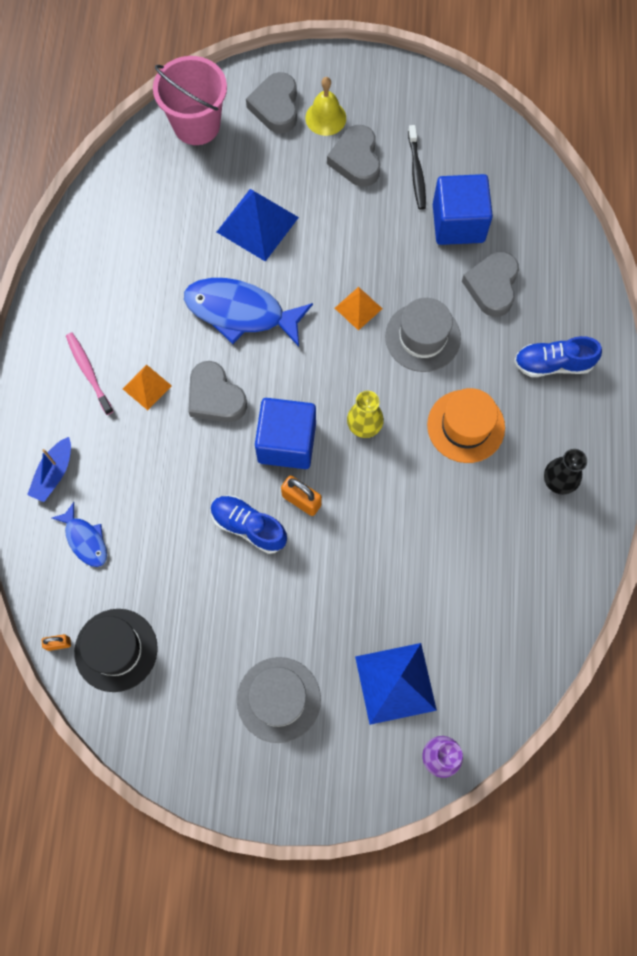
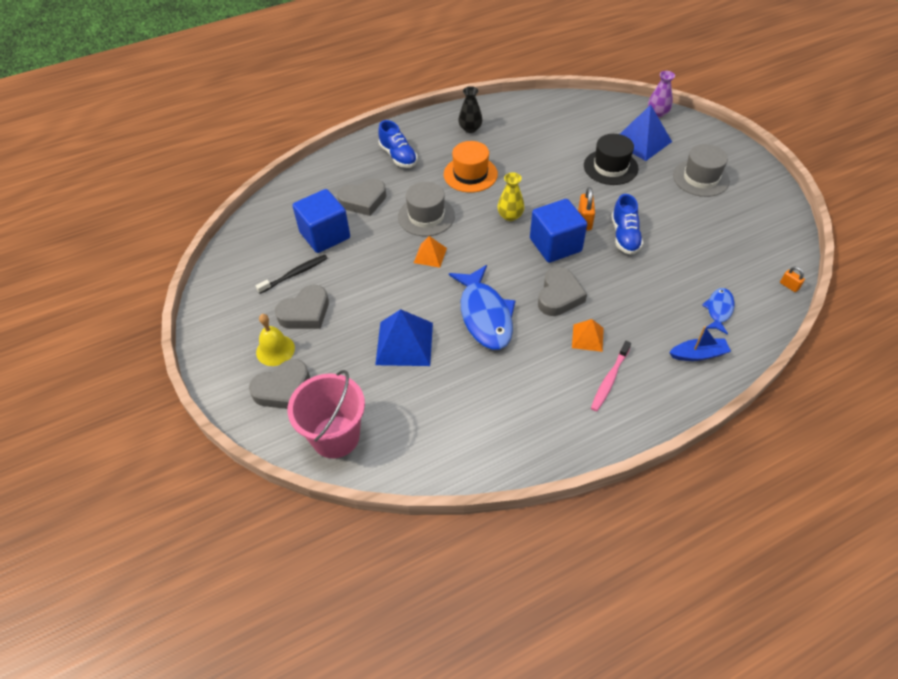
camera: 120 degrees left, 20 degrees down
(116, 650) = (759, 257): black hat -> black hat (610, 167)

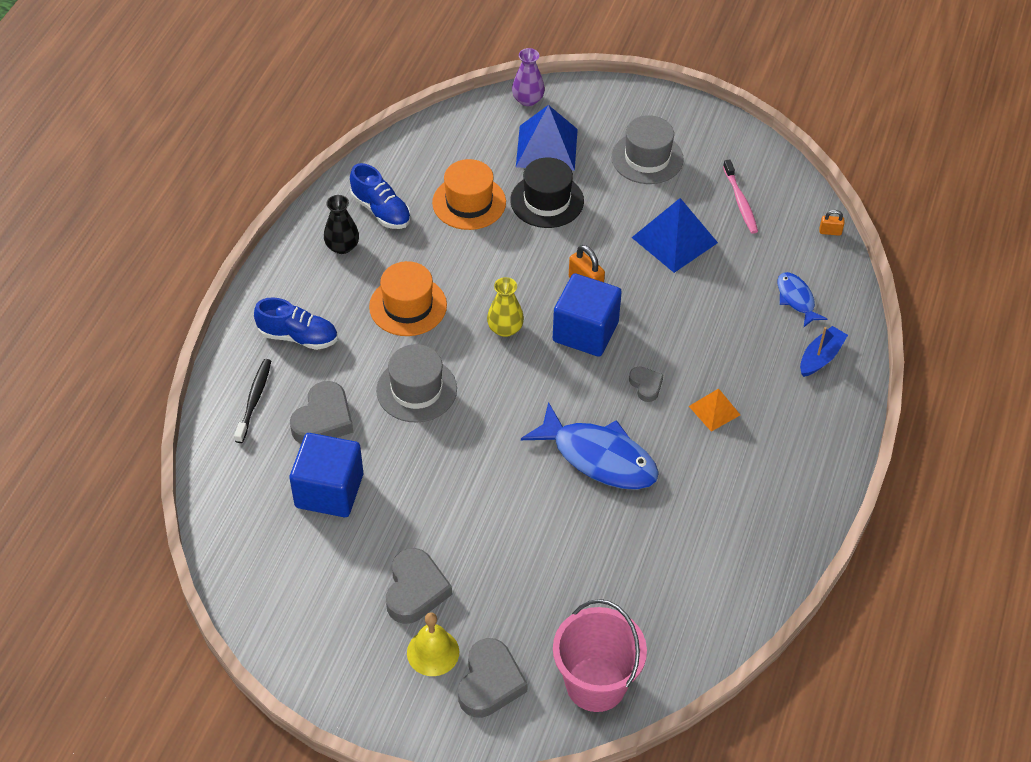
camera: 45 degrees left, 0 degrees up
(294, 274) = (351, 559): black toothbrush -> black toothbrush (254, 400)
(404, 343) = (554, 544): blue pyramid -> blue pyramid (674, 240)
(430, 255) = (472, 432): orange pyramid -> none
(559, 296) = (646, 385): grey heart -> grey heart, size x0.56
(563, 144) = (469, 202): none -> orange hat
(609, 379) = (773, 437): pink toothbrush -> pink toothbrush (740, 201)
(624, 236) = (640, 275): blue shoe -> blue shoe (381, 210)

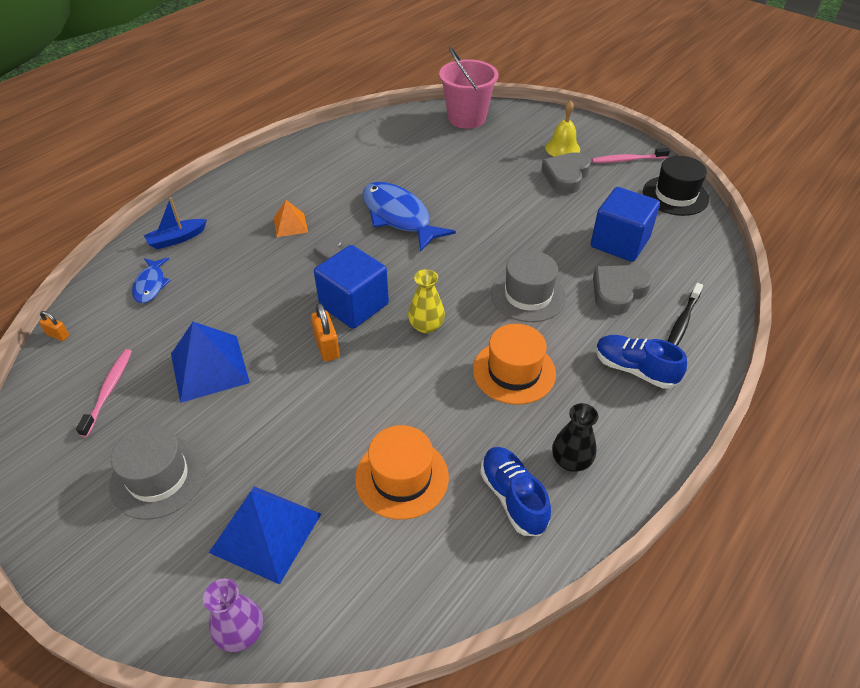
camera: 160 degrees left, 5 degrees down
(335, 653) = (628, 160): none -> pink toothbrush
(490, 682) = (530, 130): grey heart -> none
(547, 201) = (310, 453): black hat -> black hat (675, 195)

